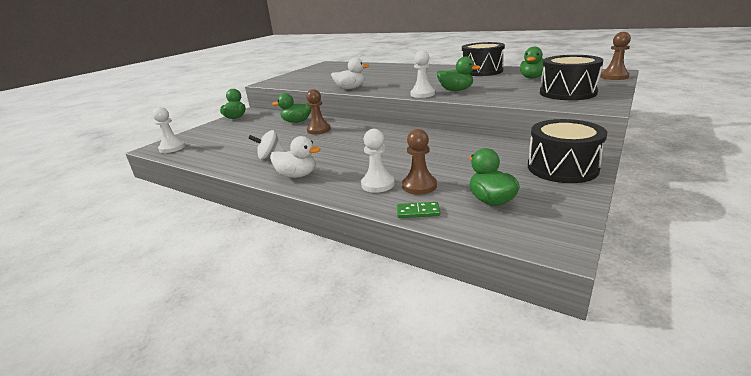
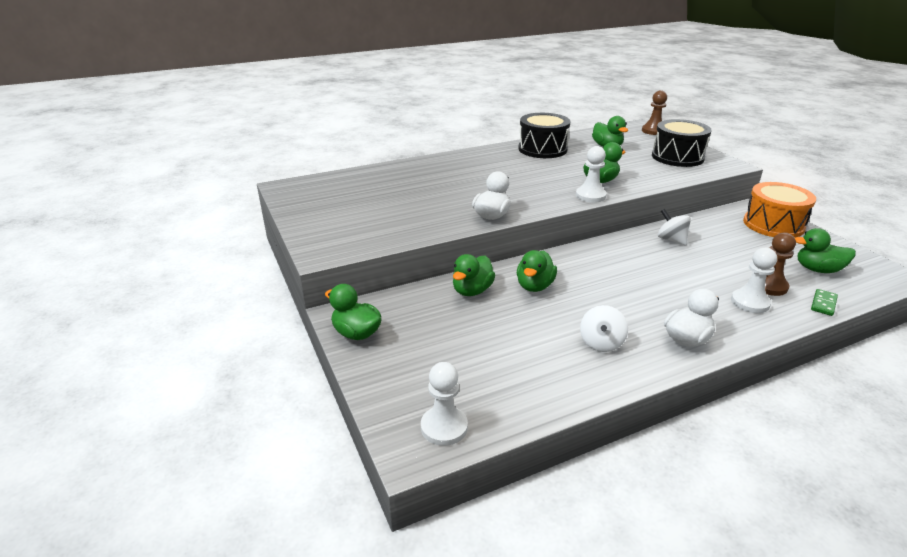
camera: 60 degrees left, 5 degrees up
(318, 130) = (534, 286): brown pawn -> green duck
(446, 143) = (671, 240): none -> white spinning top
(562, 168) = (773, 225): black drum -> orange drum

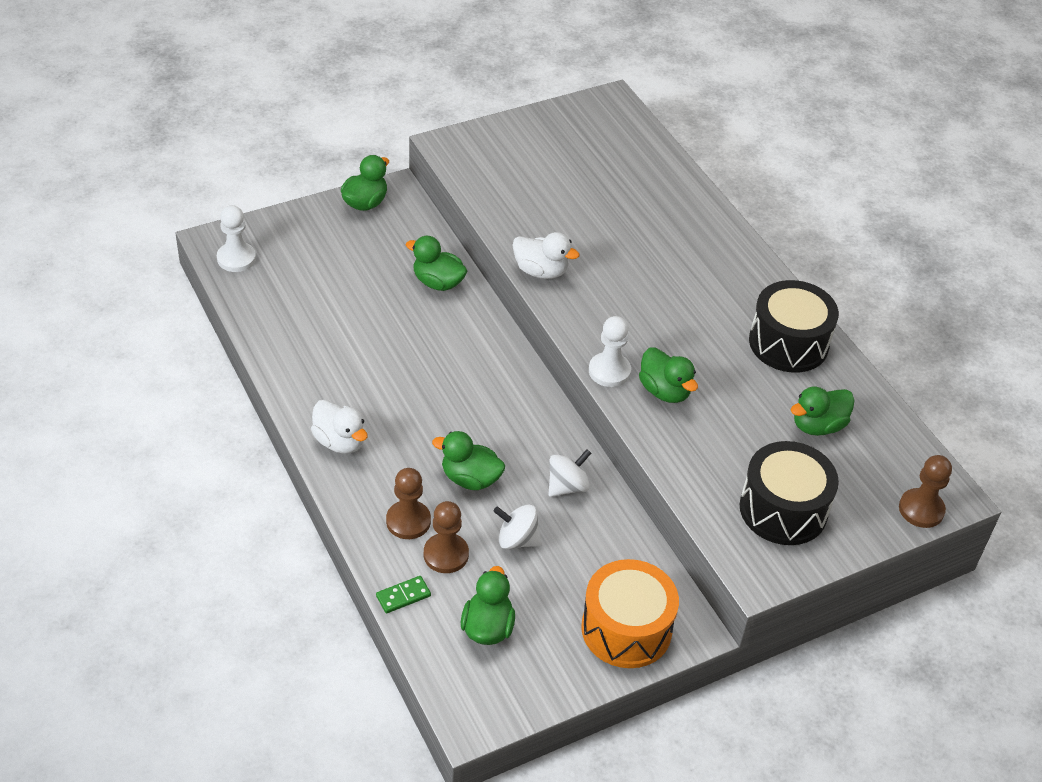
camera: 85 degrees right, 15 degrees up
(534, 286) = (446, 333): green duck -> green duck (470, 479)
(601, 343) = (338, 372): white spinning top -> white spinning top (517, 540)
(750, 302) = (408, 521): white pawn -> brown pawn
(823, 304) = (403, 596): green domino -> green domino turned 60 degrees counterclockwise

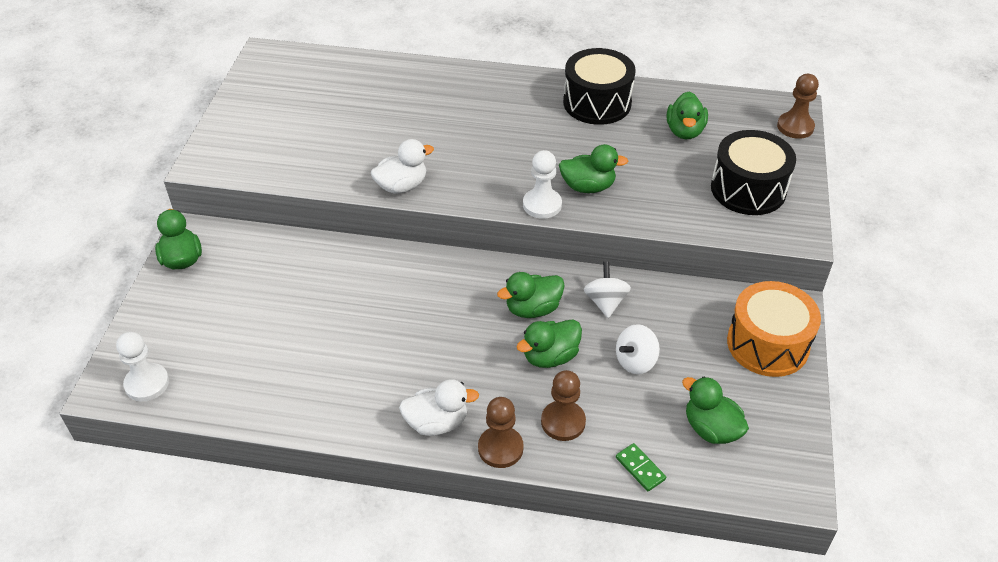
camera: 50 degrees left, 0 degrees up
(403, 596) = (640, 468): green domino -> green domino turned 45 degrees counterclockwise
(438, 282) = (322, 263): green duck -> green duck (533, 309)
(446, 554) = (617, 415): brown pawn -> brown pawn (500, 448)

